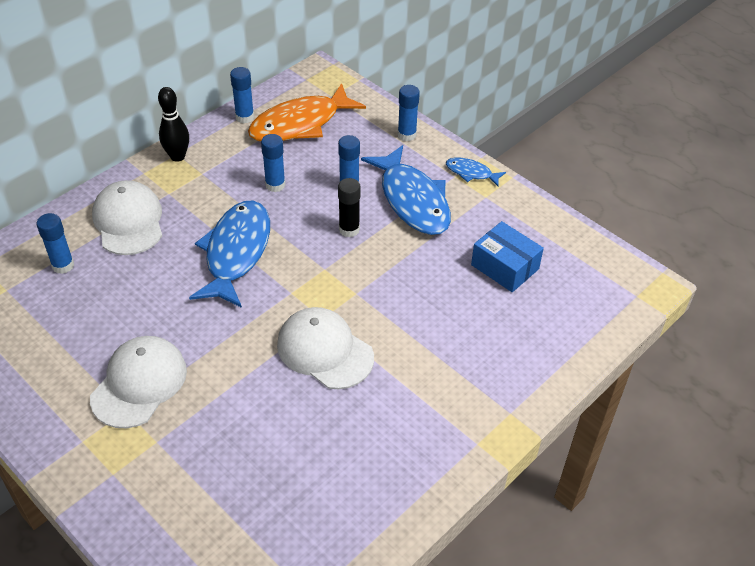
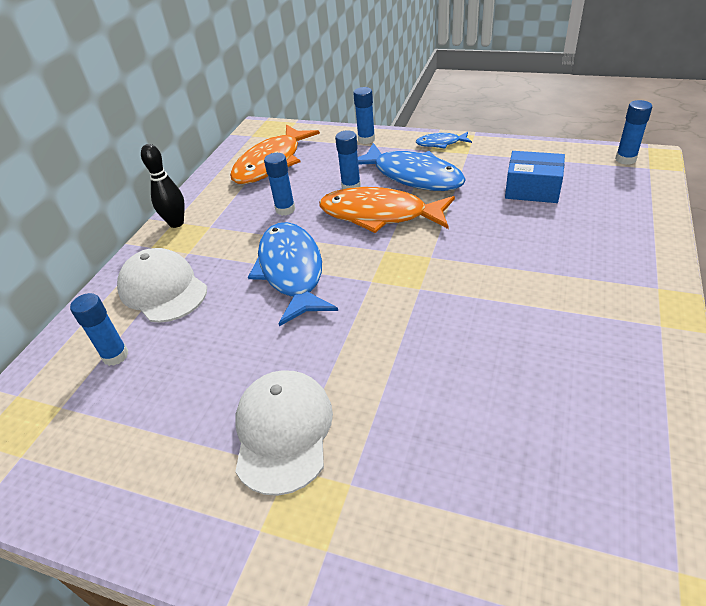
camera: 20 degrees left, 5 degrees down
(244, 117) = (218, 175): blue glue stick -> blue glue stick (625, 159)
(324, 351) = (447, 313): white cap -> none
(349, 229) = (379, 215): black glue stick -> orange fish

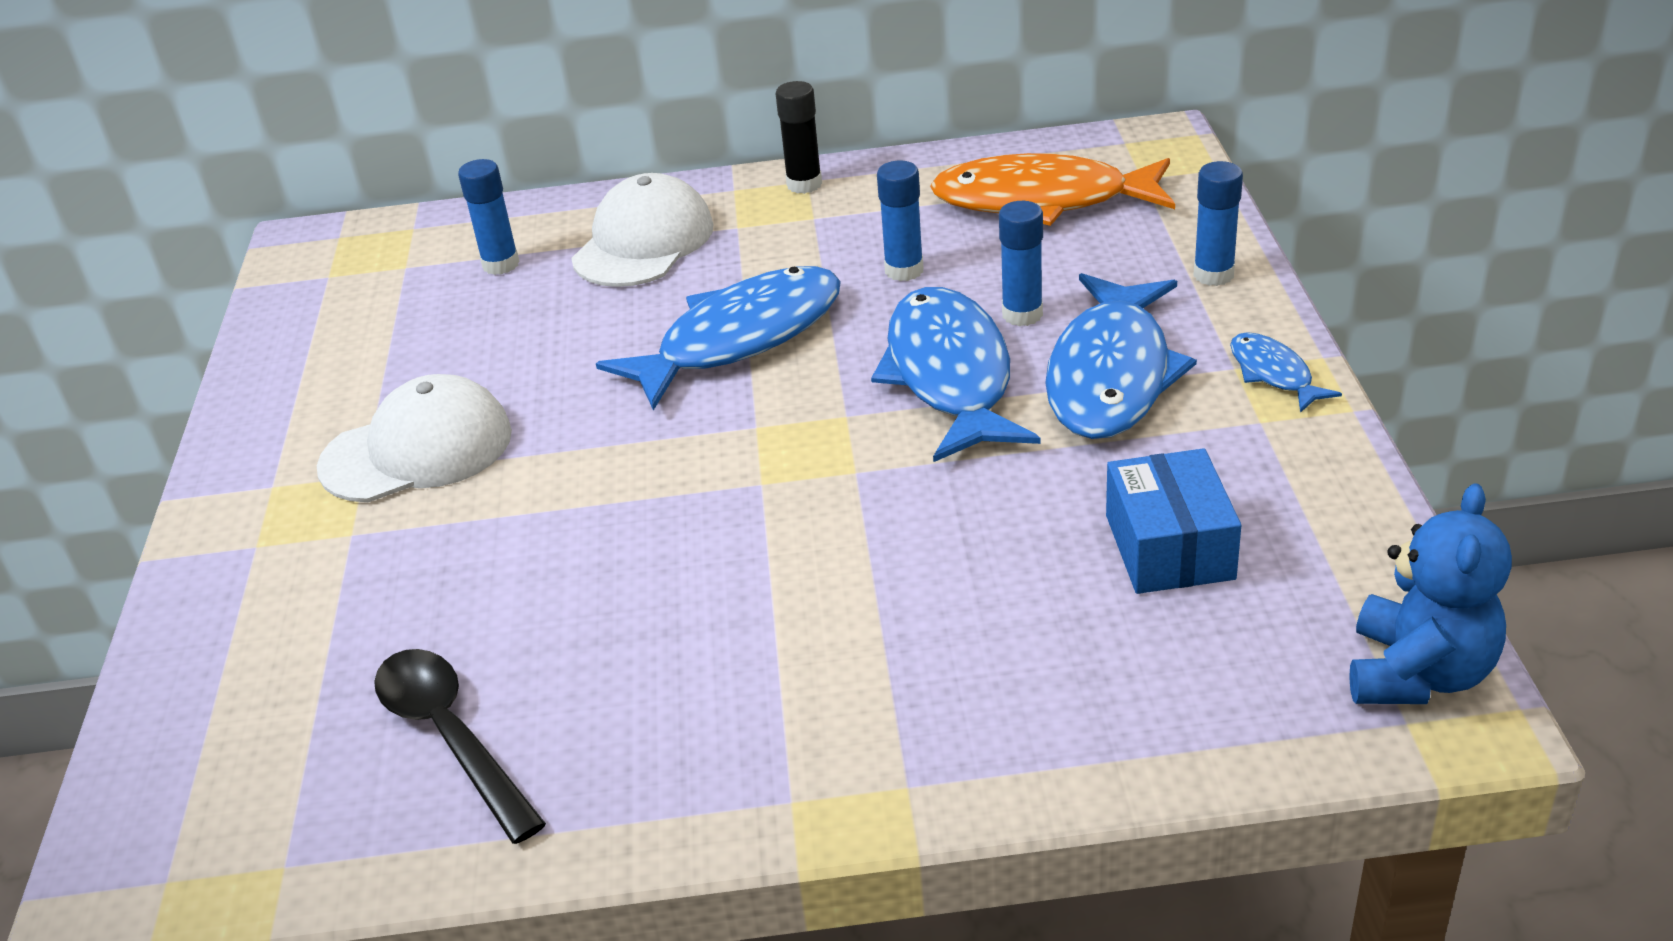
camera: 65 degrees right, 5 degrees down
(176, 223) = (804, 184): black bowling pin -> black glue stick
(379, 215) = (950, 376): orange fish -> blue fish
(577, 456) = (451, 736): none -> black spoon
(625, 159) = (1418, 673): blue glue stick -> blue teddy bear

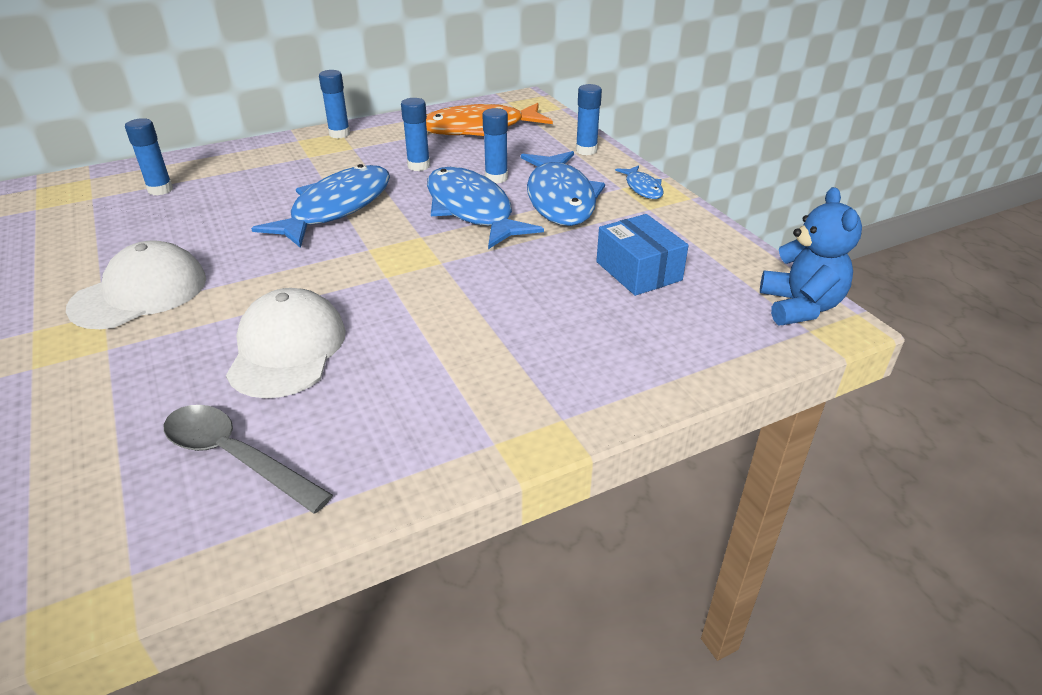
camera: 25 degrees left, 0 degrees up
(451, 736) = (235, 457): black spoon -> grey spoon
(643, 242) = (252, 169): white cap -> white cap (287, 349)
(804, 184) = (339, 134): black glue stick -> blue glue stick
(1273, 374) = (642, 188): blue fish -> blue fish turned 150 degrees counterclockwise

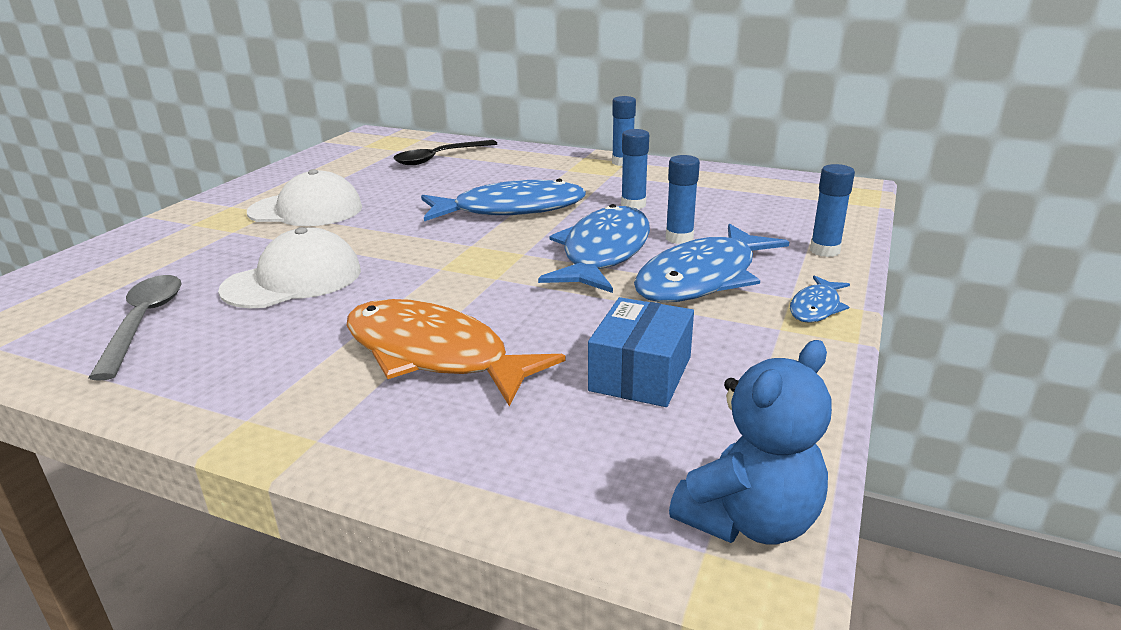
camera: 50 degrees right, 10 degrees down
(160, 190) = (439, 158): blue glue stick -> black spoon
(478, 129) = (749, 196): orange fish -> orange fish (434, 355)

